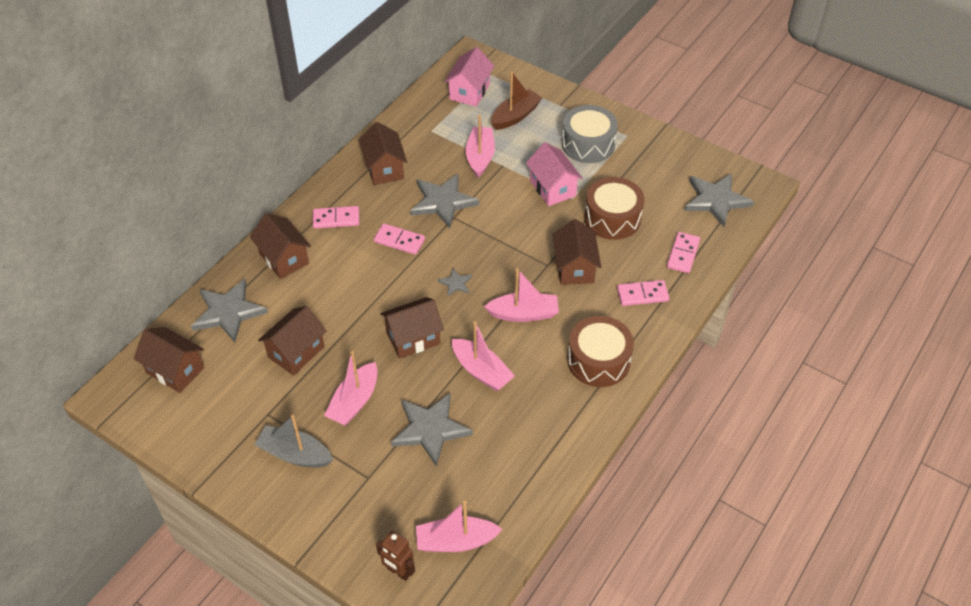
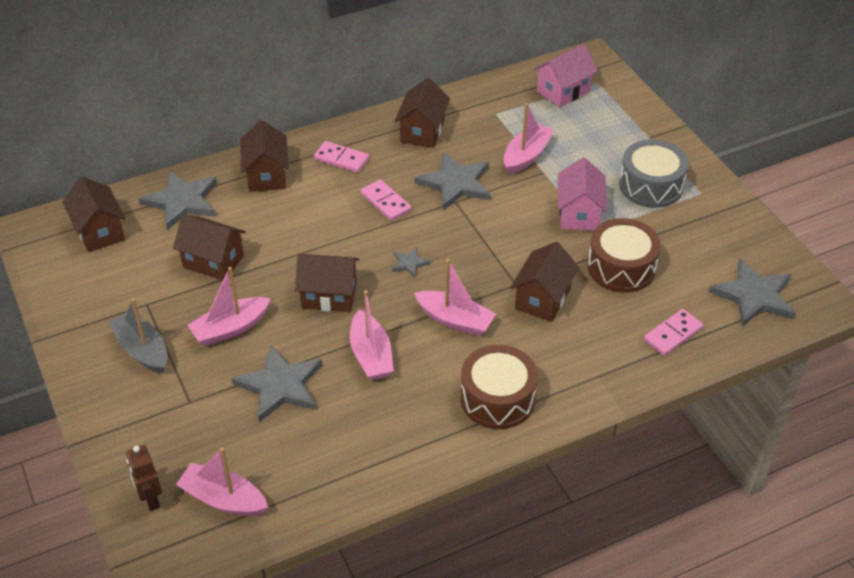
camera: 30 degrees right, 5 degrees down
(296, 352) = (213, 261): brown house -> brown house turned 45 degrees clockwise
(515, 116) = (593, 131): brown boat -> none
(642, 294) = (595, 355): pink domino -> none

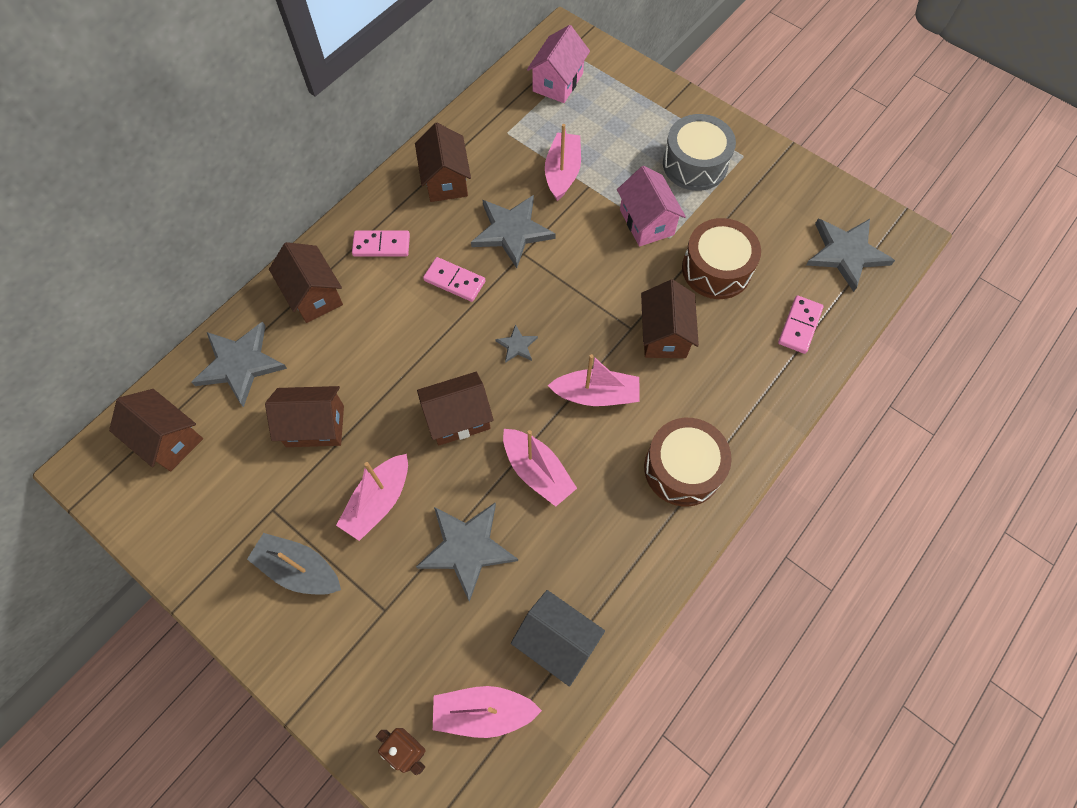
camera: 25 degrees left, 20 degrees up
(313, 476) = (557, 641): none -> grey house

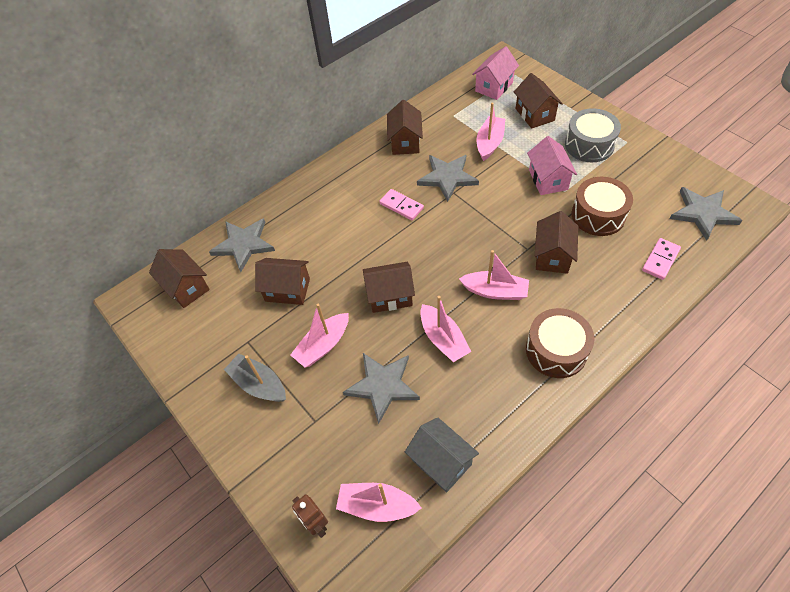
camera: 15 degrees right, 10 degrees down
(314, 295) = (301, 206): brown house -> brown house (534, 114)
(381, 245) = (353, 179): pink domino -> none
(517, 345) = (440, 252): grey star -> none

